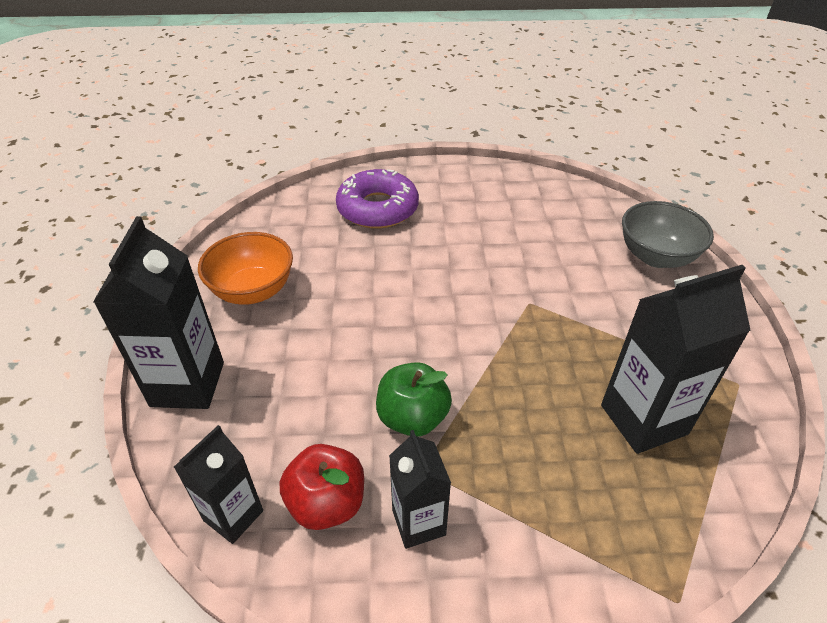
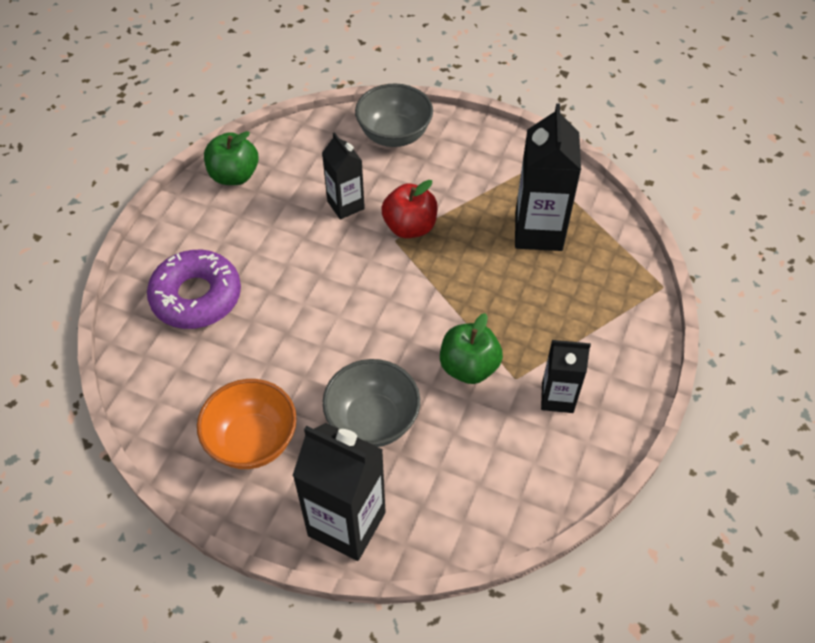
camera: 65 degrees left, 10 degrees up
(233, 515) = (500, 516): black carton -> black carton (345, 205)
(308, 362) = (372, 420): none -> grey bowl
(327, 503) = (517, 449): red apple -> red apple (410, 227)
(513, 182) = (234, 176): none -> green apple

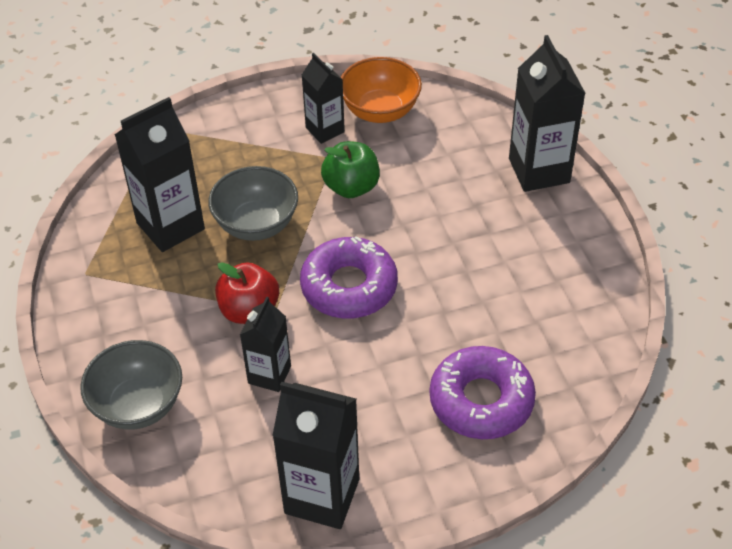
camera: 130 degrees left, 5 degrees down
(234, 176) = (322, 496): green apple -> black carton
(252, 441) = (548, 260): orange bowl -> orange bowl (380, 111)
(370, 294) = (349, 286): none -> purple donut
(372, 420) = (454, 208): grey bowl -> grey bowl (256, 224)

